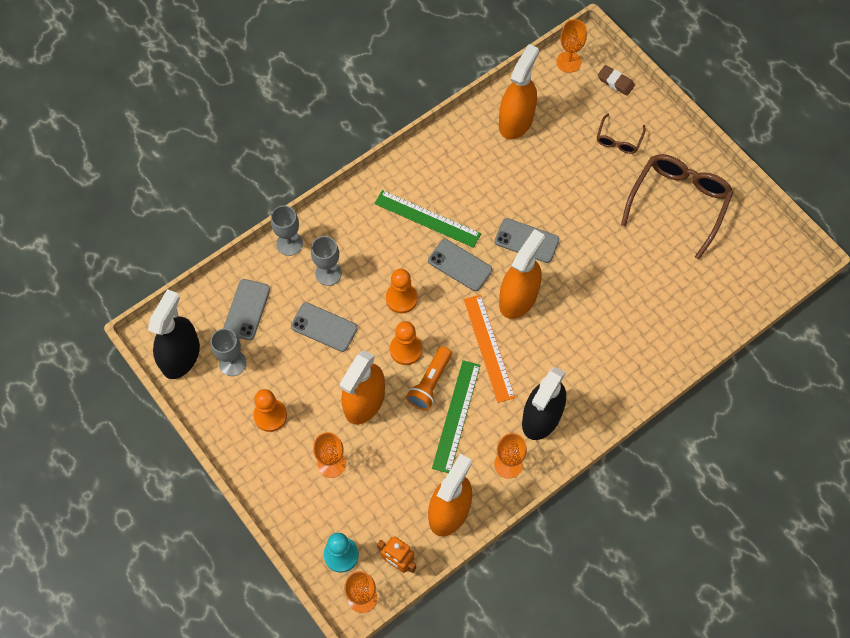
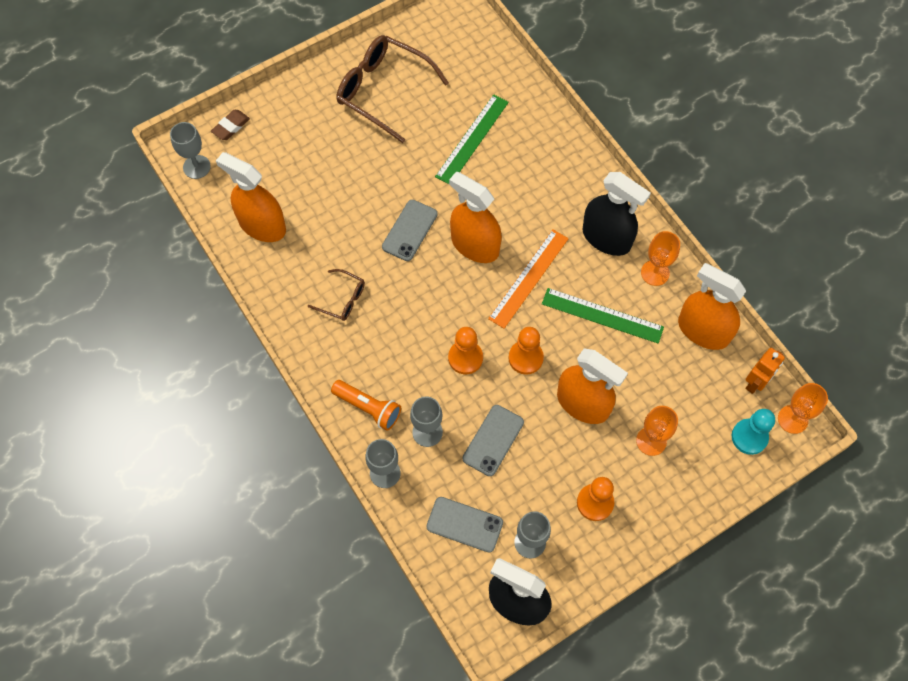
camera: 85 degrees left, 0 degrees up
(427, 219) = (371, 324): green ruler -> green ruler (472, 139)
(430, 383) = (565, 337): orange flashlight -> orange flashlight (368, 408)
(460, 265) = (431, 297): grey phone -> none
(488, 348) = (529, 278): orange ruler -> orange ruler turned 45 degrees counterclockwise
(568, 62) = (196, 167): orange goblet -> grey goblet
(618, 140) = (302, 133): brown glasses -> brown glasses (342, 299)

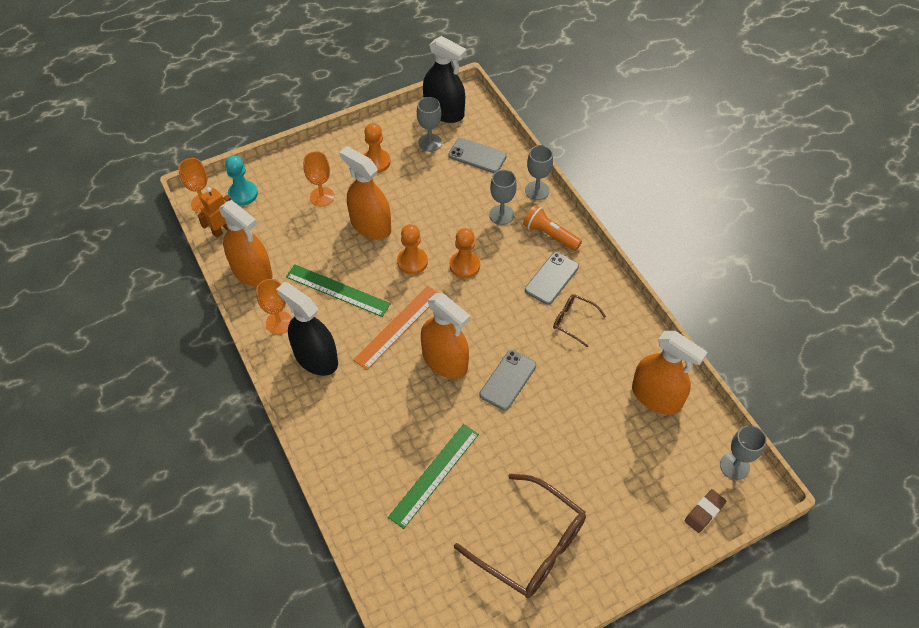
camera: 175 degrees left, 10 degrees down
(493, 440) = (448, 206): grey phone -> grey phone (551, 278)

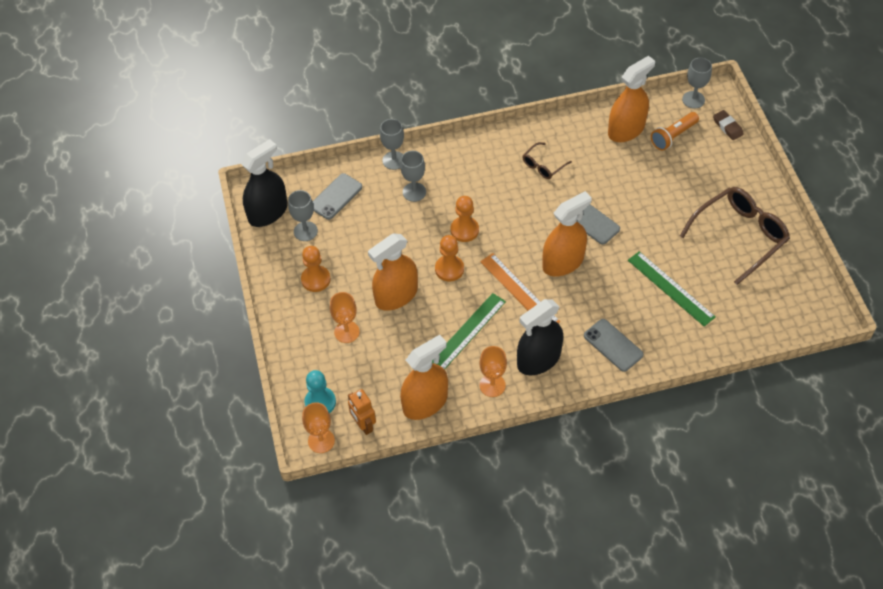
camera: 75 degrees left, 0 degrees up
(549, 235) = (447, 162): orange flashlight -> orange flashlight (673, 136)
(551, 278) = (495, 171): grey phone -> grey phone (613, 345)

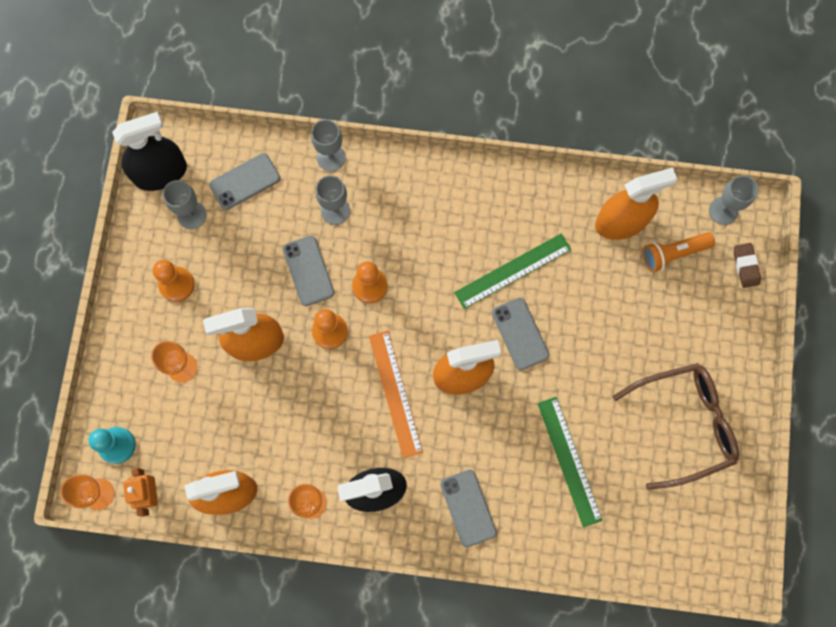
camera: 20 degrees right, 20 degrees up
(413, 236) = (308, 271): none -> grey phone
(466, 333) = (312, 423): green ruler -> green ruler (513, 271)
(543, 165) = (500, 233): brown glasses -> none

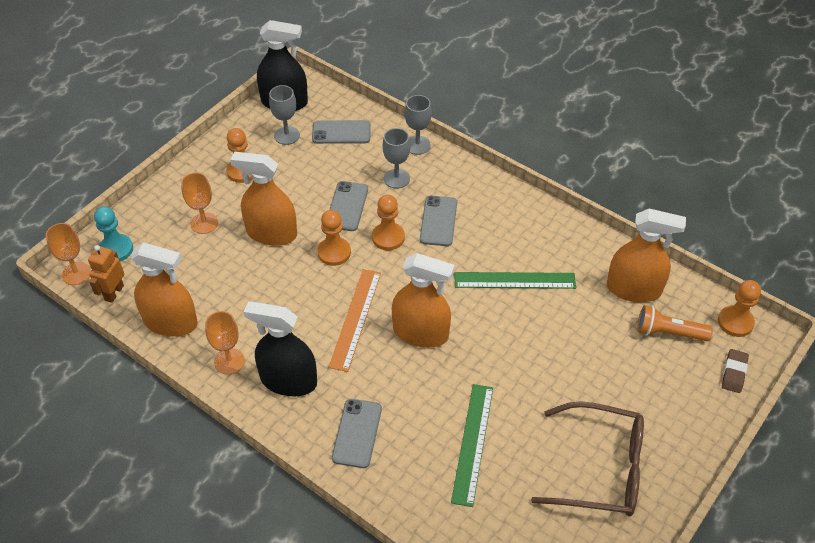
camera: 30 degrees right, 25 degrees down
(520, 334) = (491, 327): grey phone -> grey phone (438, 221)
(723, 211) = (735, 322): grey goblet -> orange pawn

